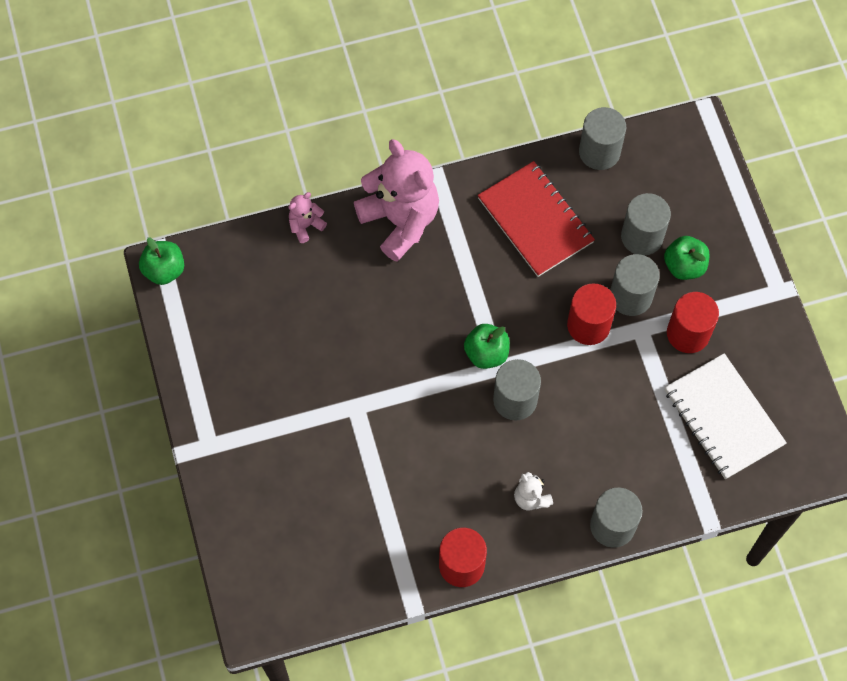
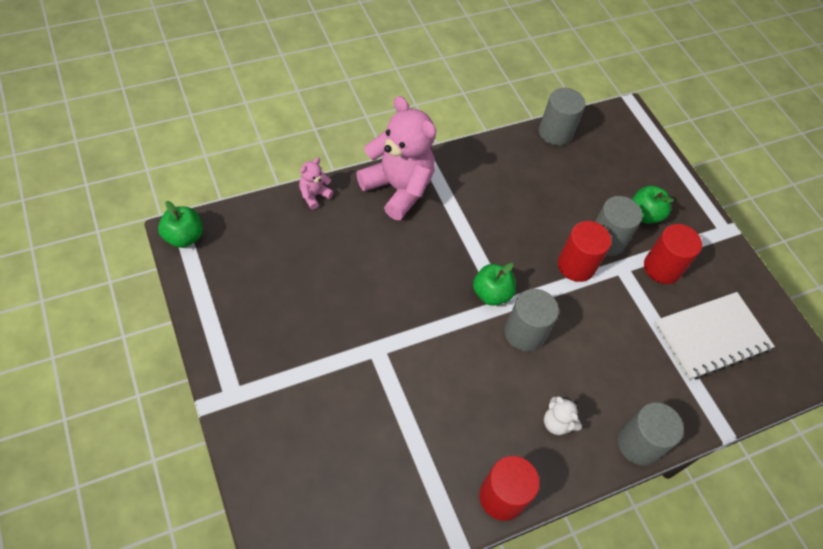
camera: 15 degrees left, 10 degrees down
(535, 220) = (513, 184): red notebook -> none
(642, 236) = (604, 193): grey cylinder -> none
(723, 417) = (711, 337): white notebook -> white notebook turned 75 degrees counterclockwise

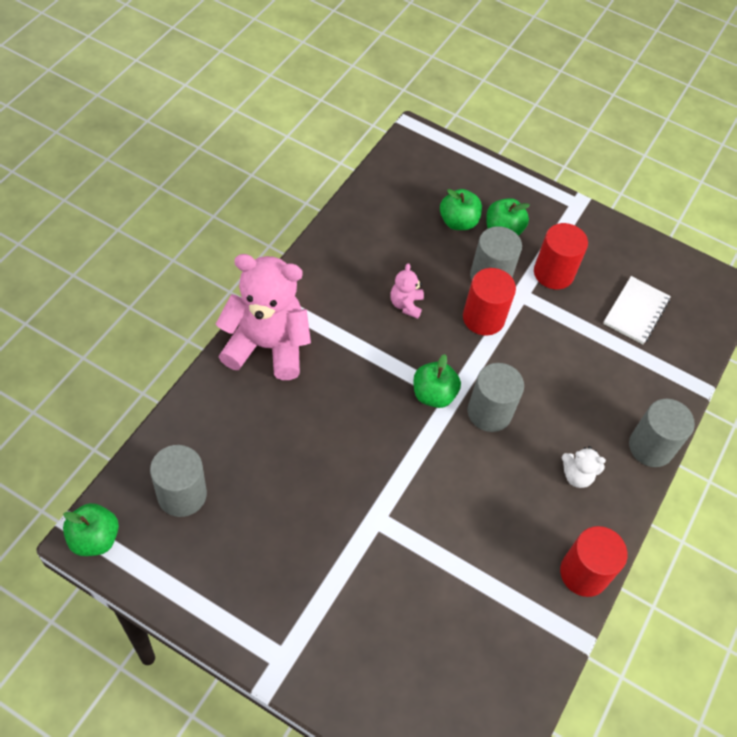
camera: 35 degrees left, 0 degrees up
(314, 195) = (191, 406): pink teddy bear -> pink teddy bear (406, 304)
(555, 132) = (366, 195): grey cylinder -> grey cylinder (182, 494)
(612, 188) = (458, 222): none -> green apple
(711, 337) = (636, 311): white notebook -> white notebook, size x0.65

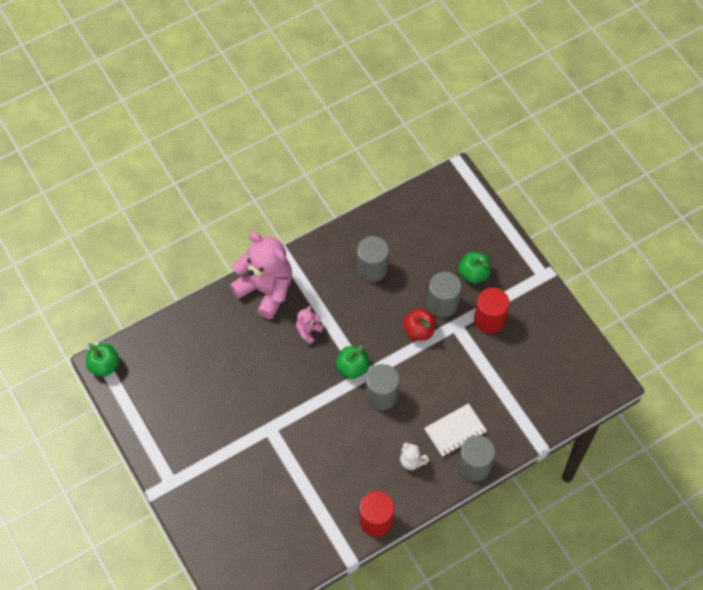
camera: 35 degrees right, 5 degrees up
(182, 494) = (165, 362): grey cylinder -> grey cylinder (372, 268)
(406, 304) = (372, 299): pink teddy bear -> pink teddy bear (308, 331)
(458, 222) = (446, 254): green apple -> none
(483, 318) = (419, 330): red cylinder -> red apple
(636, 311) = (530, 371): white notebook -> white notebook (455, 431)

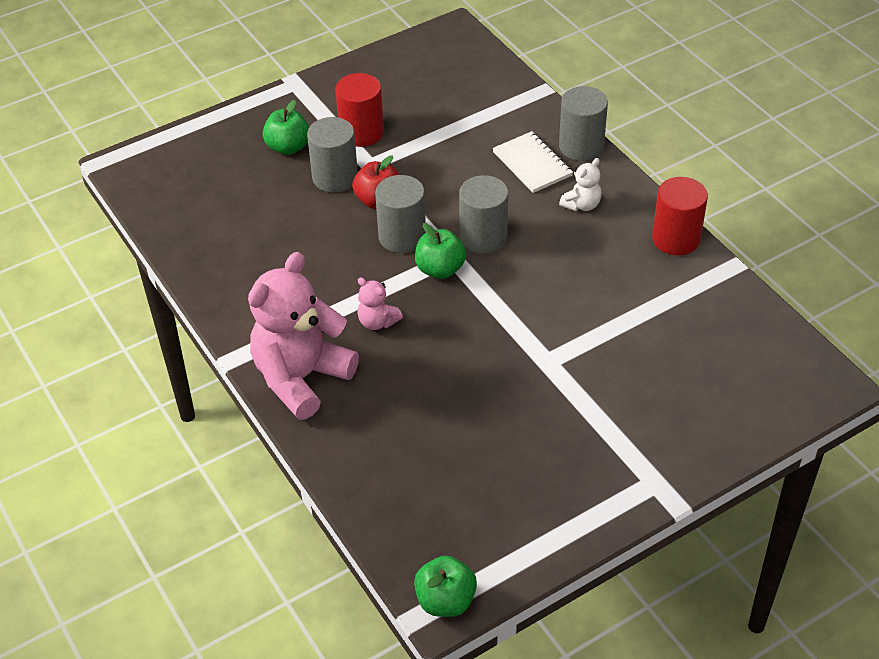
camera: 90 degrees left, 15 degrees down
(372, 268) = (271, 252): grey cylinder -> grey cylinder (402, 236)

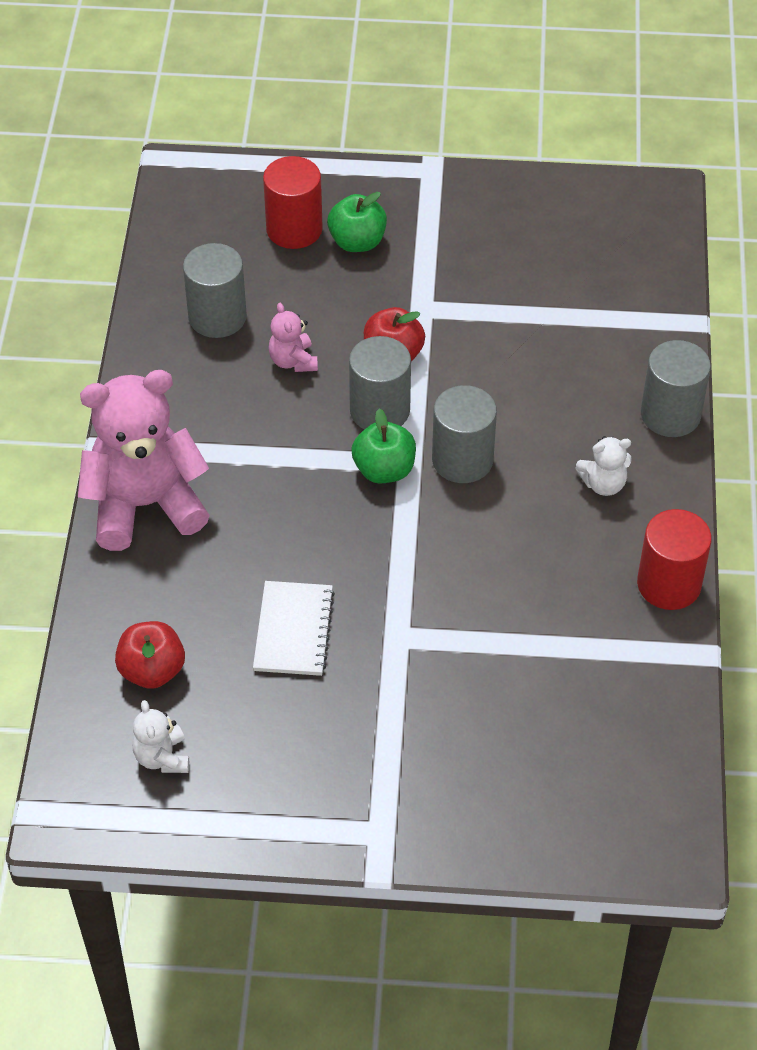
camera: 35 degrees right, 5 degrees up
(335, 177) = (373, 303): grey cylinder -> grey cylinder (217, 317)
(361, 132) = (448, 266): red cylinder -> red cylinder (294, 229)
(377, 322) = (270, 490): pink teddy bear -> pink teddy bear (293, 361)
(409, 476) = (152, 670): none -> red apple
(445, 601) = (72, 814): green apple -> none
(470, 526) = (162, 757): none -> white teddy bear
(532, 164) = (595, 405): white notebook -> white notebook (293, 630)

